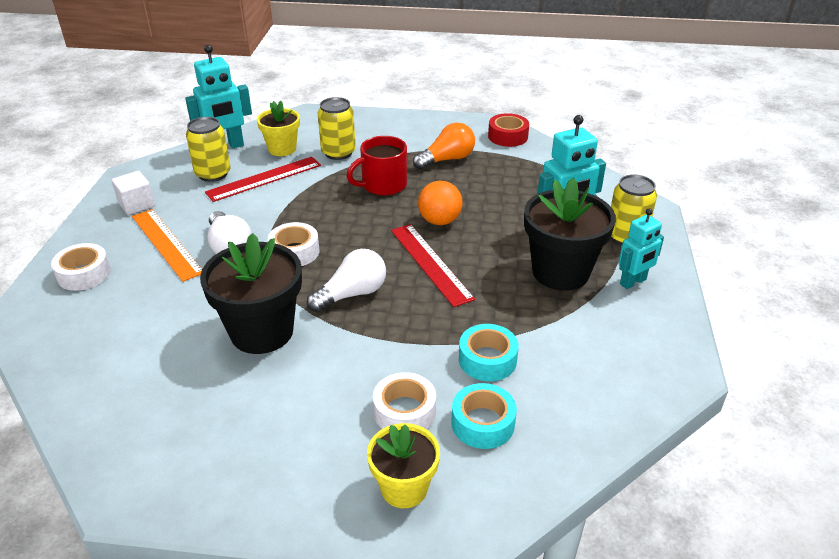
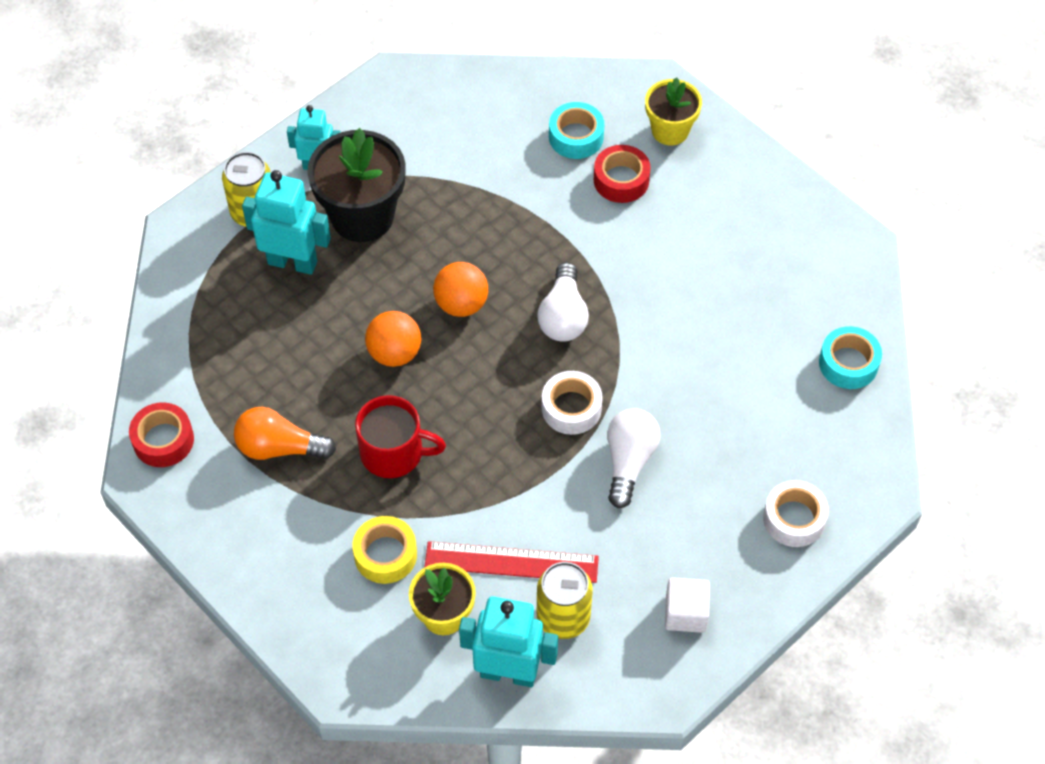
camera: 140 degrees left, 20 degrees up
(166, 243) = (689, 512): orange ruler -> none
(262, 332) = (672, 325): black flower pot -> none
(338, 153) = (385, 555): yellow can -> yellow tape
(352, 294) = (563, 316): white light bulb -> white light bulb turned 90 degrees counterclockwise
(404, 411) = (621, 180): white tape -> red tape
(430, 263) = (461, 304): red ruler -> orange ball
(487, 360) = (519, 179): turquoise tape -> turquoise tape (848, 363)

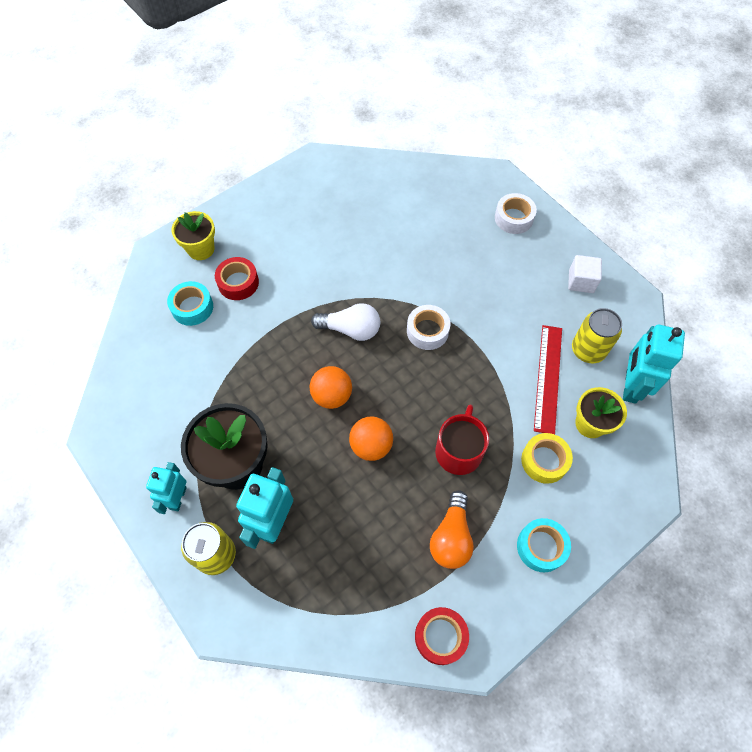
camera: 85 degrees left, 5 degrees up
(629, 461) = (471, 301): white light bulb -> none
(848, 363) = (404, 177): turquoise tape -> turquoise tape (541, 547)

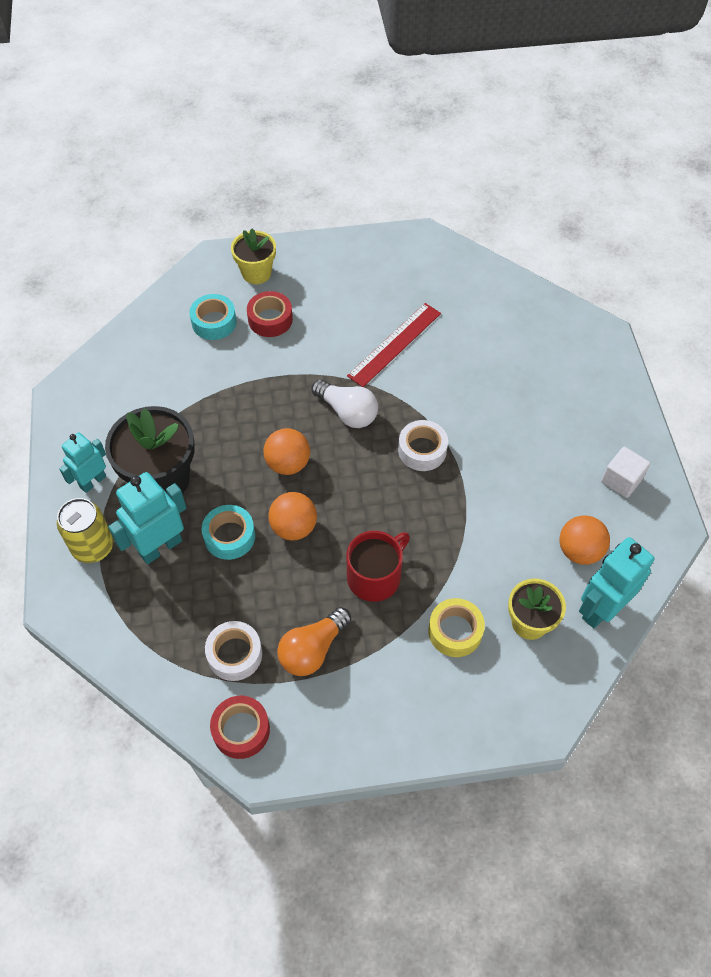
camera: 30 degrees right, 5 degrees down
(513, 218) = (592, 384): white tape -> white tape (235, 654)
(541, 547) = (394, 708): turquoise tape -> turquoise tape (229, 536)
(548, 378) = (516, 556): red ruler -> red ruler (395, 344)
(588, 350) = (579, 551): yellow can -> orange ball

